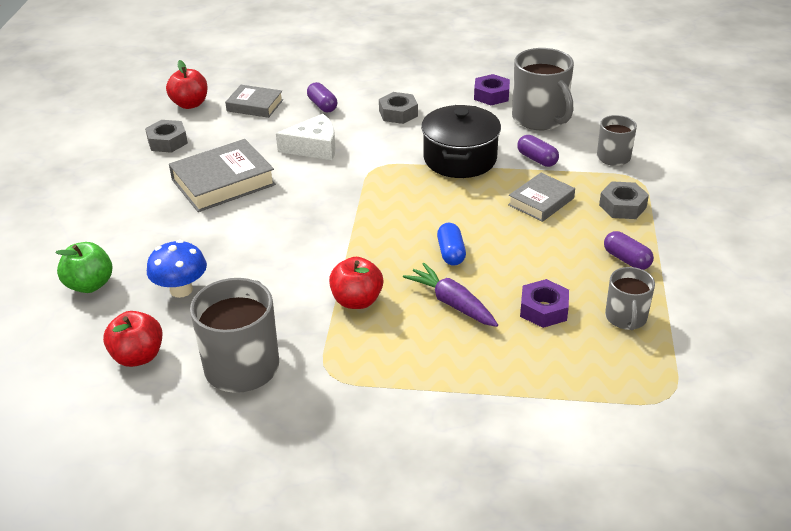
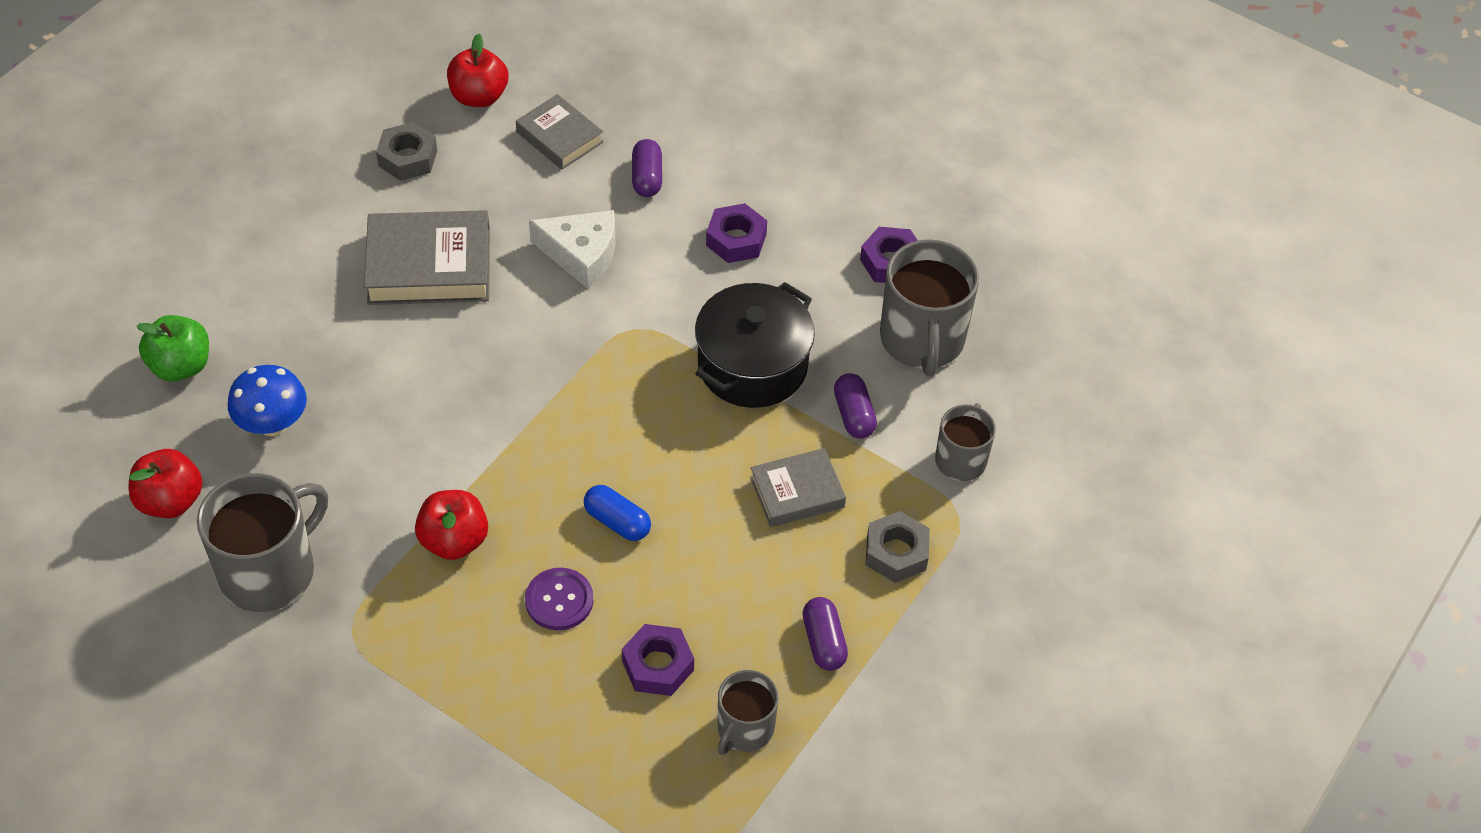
camera: 25 degrees right, 15 degrees up
(398, 113) = (736, 240): grey nut -> purple nut
(451, 253) = (617, 521): blue capsule -> blue capsule turned 75 degrees counterclockwise
(452, 303) = (559, 600): purple carrot -> purple button

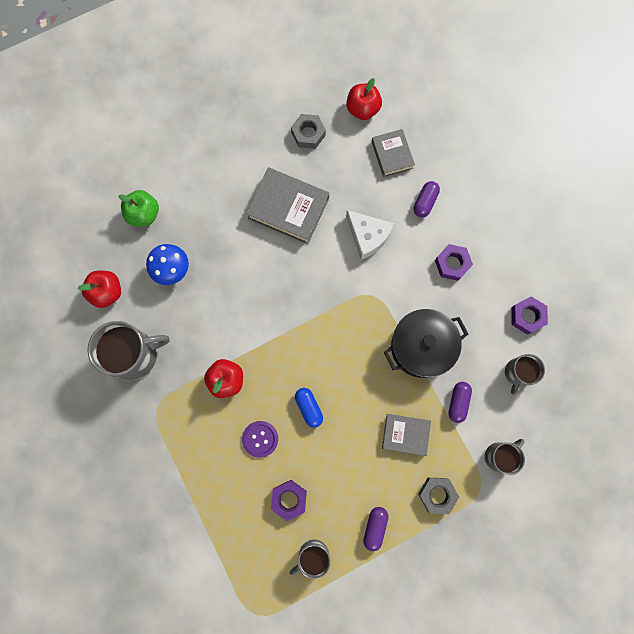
camera: 30 degrees right, 25 degrees up
(922, 340) = (518, 373): grey mug -> grey mug, size x0.58

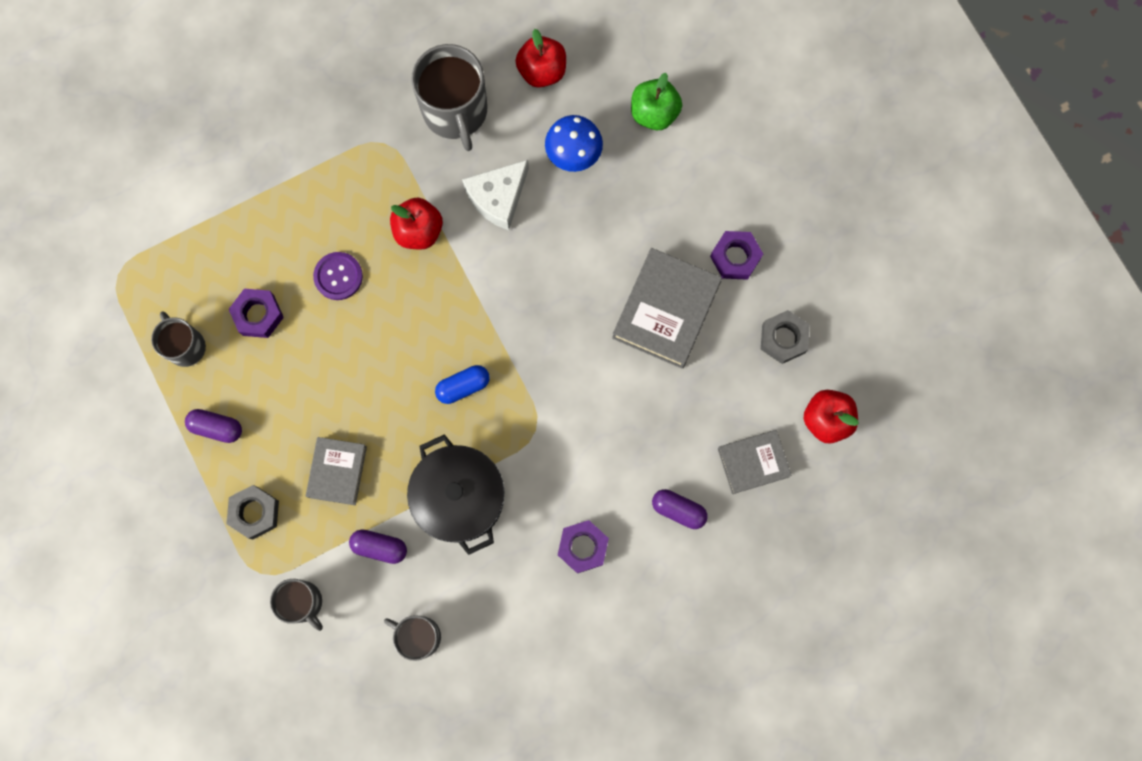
camera: 90 degrees right, 0 degrees up
(309, 407) = (378, 340): blue capsule -> blue capsule (463, 386)
(367, 236) = (624, 424): white cheese -> white cheese (498, 197)
(527, 316) = (502, 655): purple nut -> purple nut (735, 257)

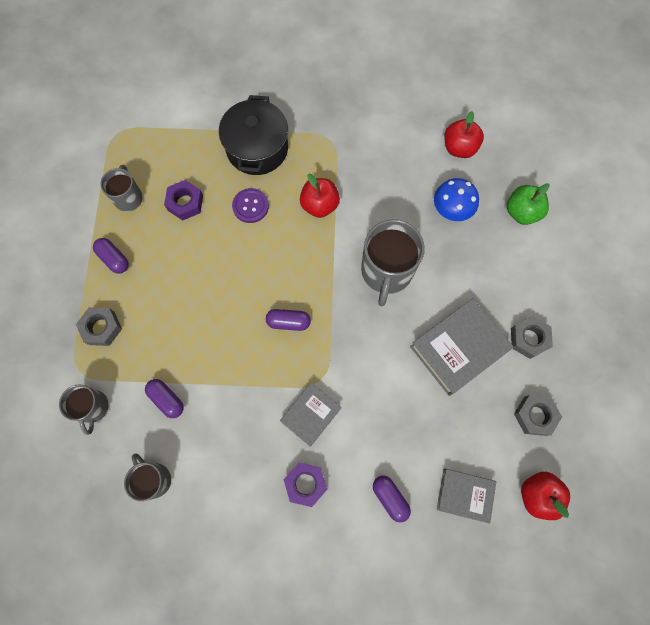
camera: 30 degrees right, 5 degrees down
(337, 471) = (171, 331): grey book -> grey book (310, 414)
(455, 111) = (387, 144): grey mug -> grey mug (386, 271)
(459, 497) = (241, 397): black pot -> black pot (257, 148)
(463, 386) = (288, 322): blue capsule -> purple capsule
(498, 197) = (384, 211): white cheese -> none
(735, 257) = (528, 339): purple nut -> grey nut

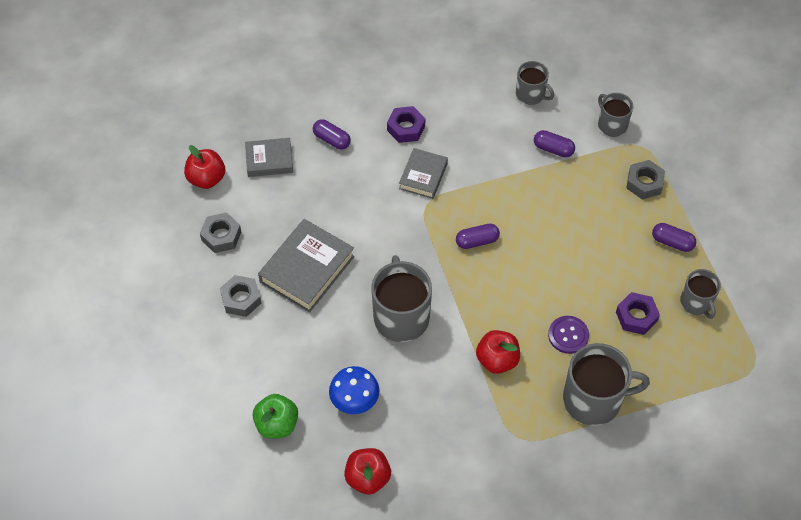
camera: 160 degrees right, 15 degrees down
(257, 148) = (593, 399): black pot -> grey mug

